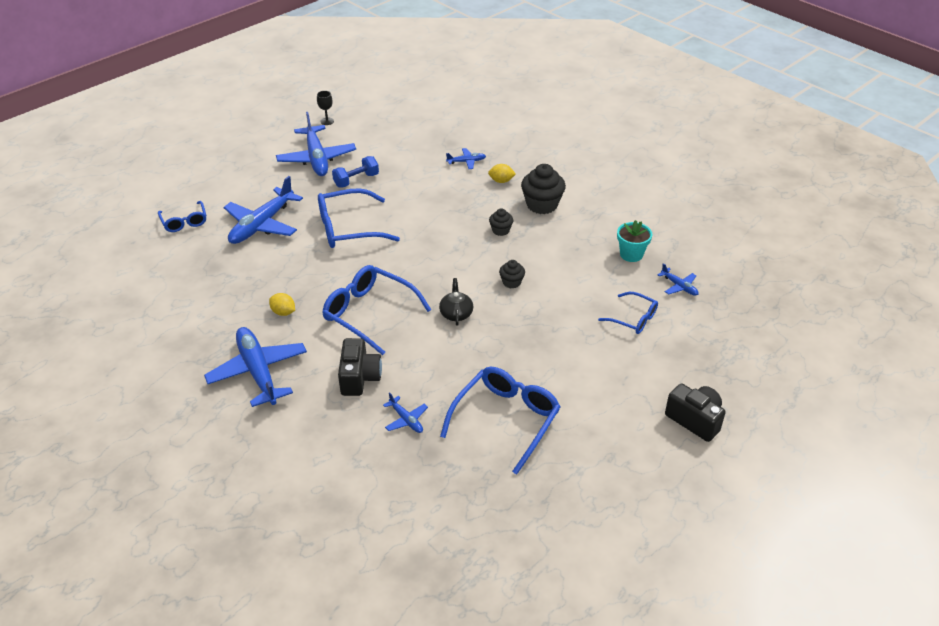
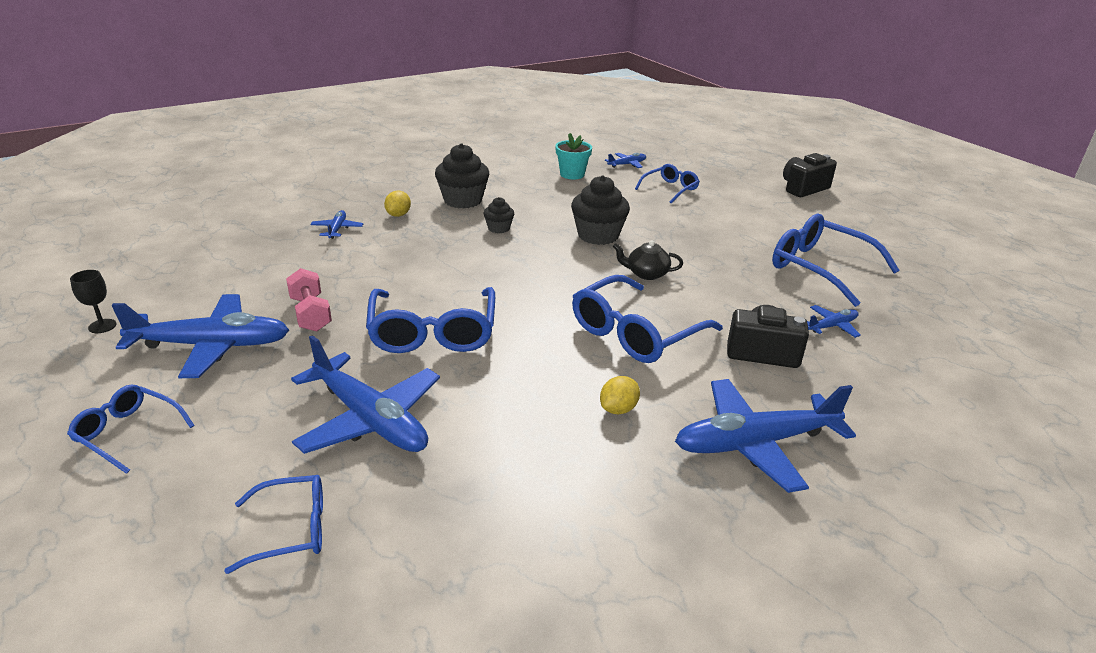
camera: 80 degrees left, 10 degrees down
(243, 159) = (127, 433): none -> blue glasses
(356, 180) = (311, 314): blue dumbbell -> pink dumbbell
(511, 282) = (598, 235): black cupcake -> black cupcake, size x1.86

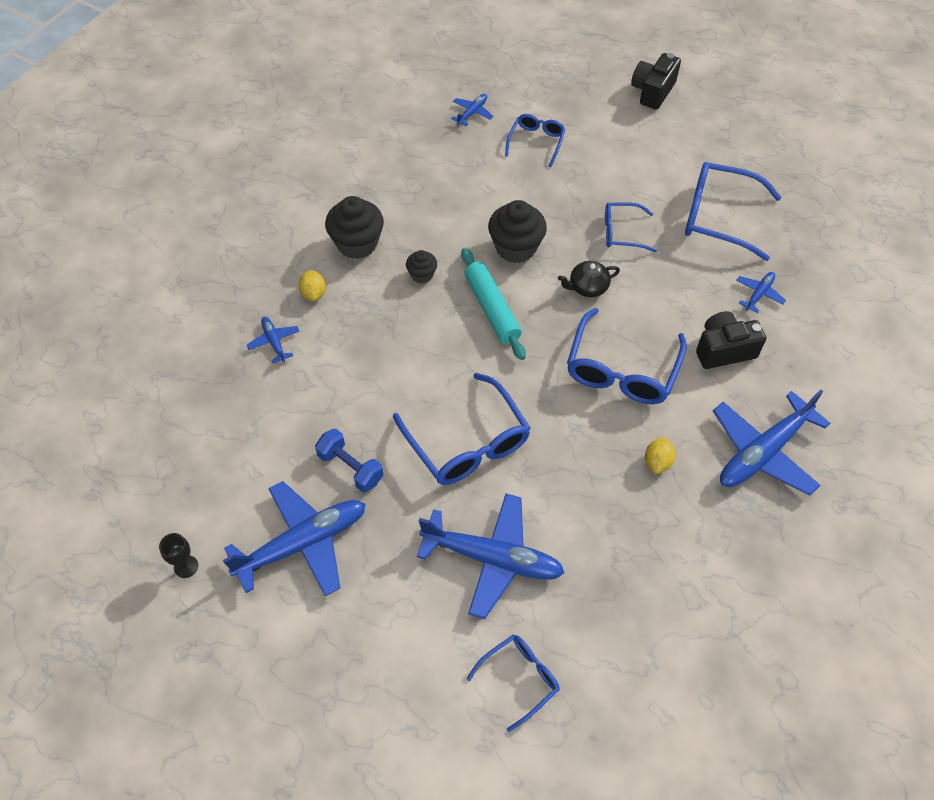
camera: 25 degrees left, 25 degrees up
(127, 433) = (327, 660): blue glasses -> blue glasses (621, 232)
(311, 314) = (350, 467): pink dumbbell -> blue dumbbell
(541, 262) = (492, 309): none -> turquoise rolling pin
(572, 174) = (431, 153): turquoise flower pot -> none

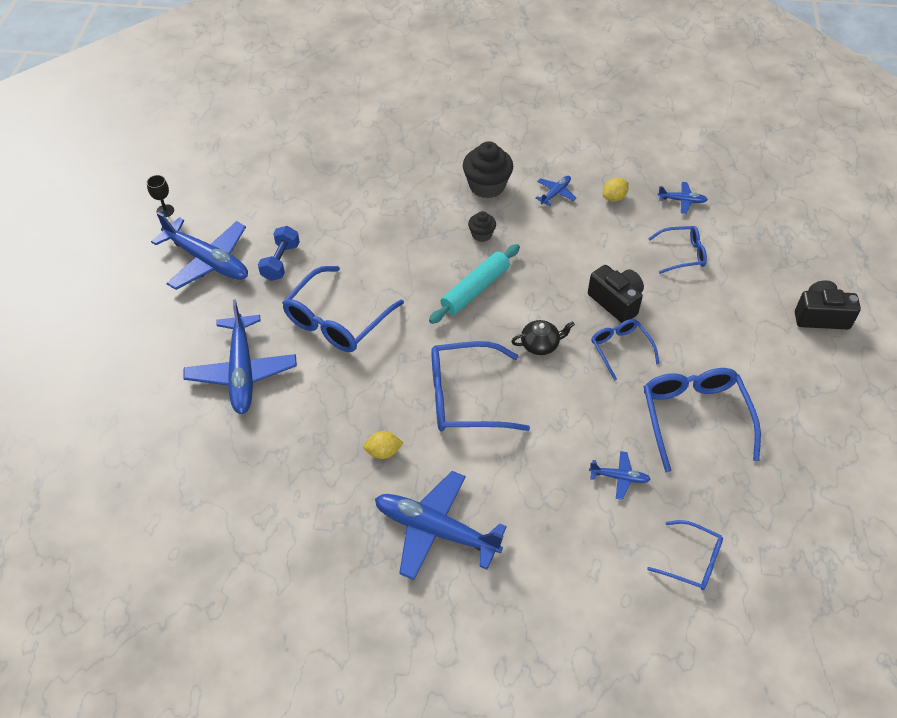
camera: 65 degrees right, 5 degrees down
(274, 342) = (366, 179): blue plane -> blue plane (555, 193)
(313, 294) = (422, 181): yellow lemon -> yellow lemon (614, 197)
(515, 247) = (550, 282): black cupcake -> none
(520, 678) = (150, 423): blue glasses -> blue glasses (692, 561)
(587, 287) = (540, 344): black teapot -> black teapot turned 120 degrees clockwise
(723, 350) = (533, 467): black camera -> black camera (616, 302)

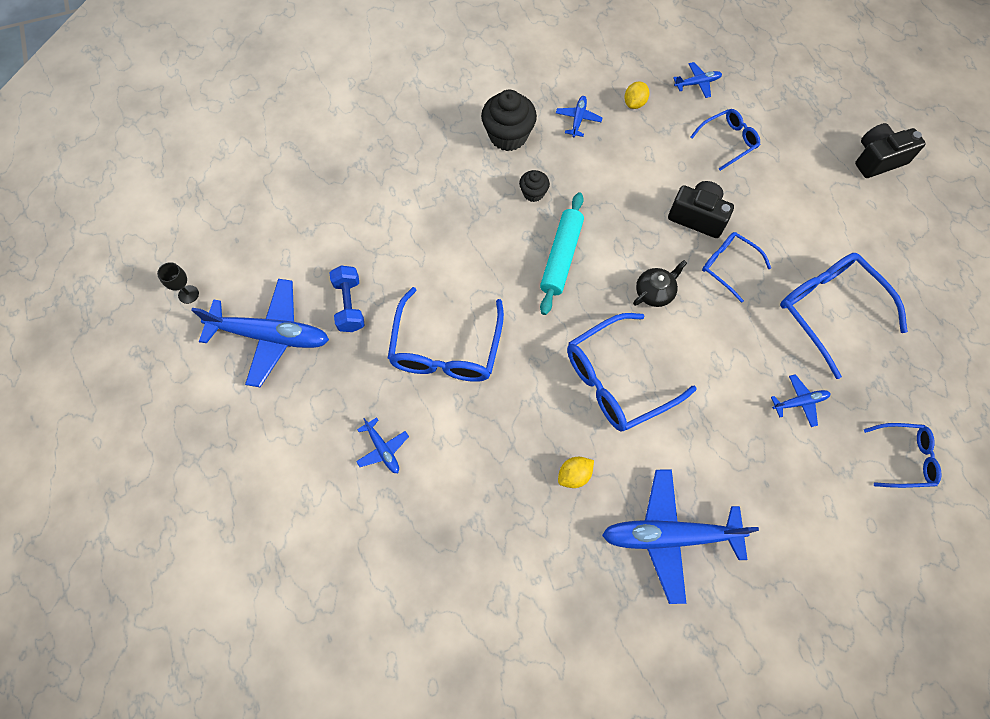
camera: 25 degrees left, 15 degrees up
(242, 371) = (382, 449): blue plane -> blue plane, size x0.46

